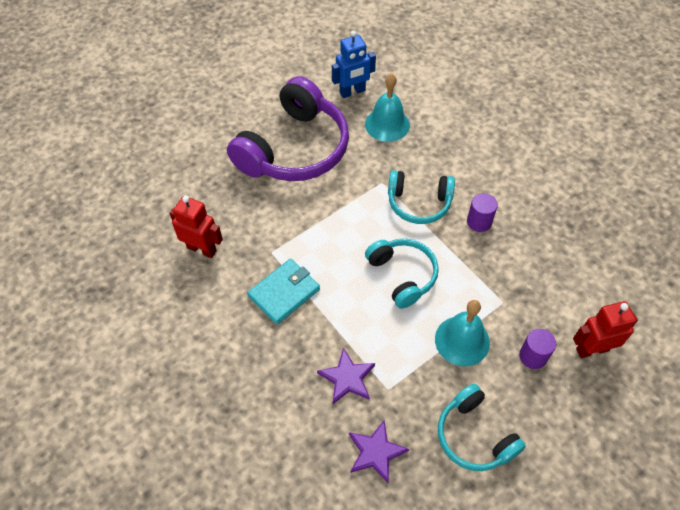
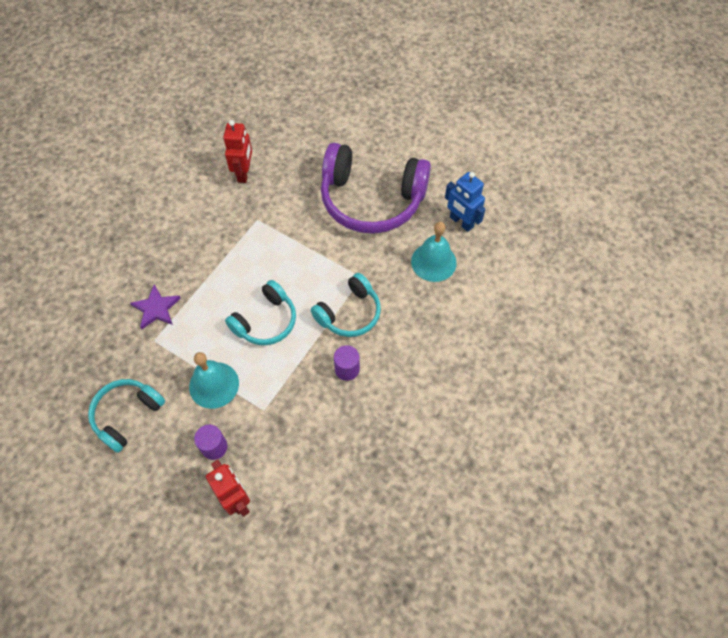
camera: 70 degrees right, 5 degrees up
(284, 292) = (221, 241): turquoise wallet -> none
(376, 452) = (98, 346): purple star -> none
(419, 203) = (349, 313): turquoise headphones -> turquoise headphones turned 120 degrees counterclockwise

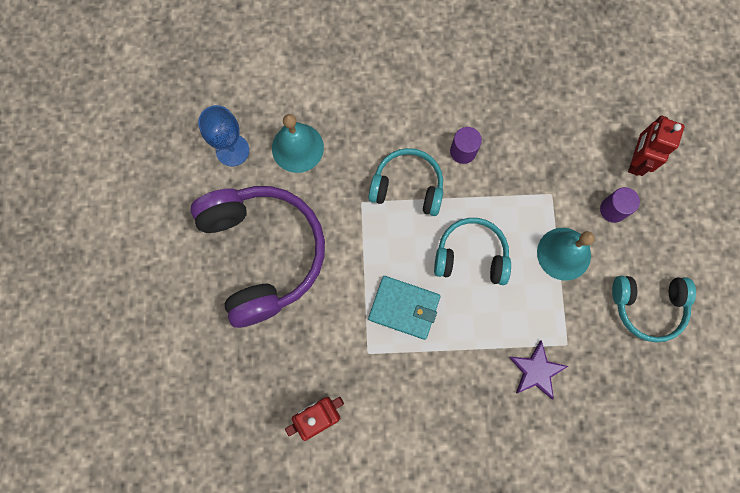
camera: 125 degrees left, 15 degrees up
(267, 257) = (404, 308): none -> turquoise wallet
(461, 222) = (232, 150): blue robot -> blue goblet

